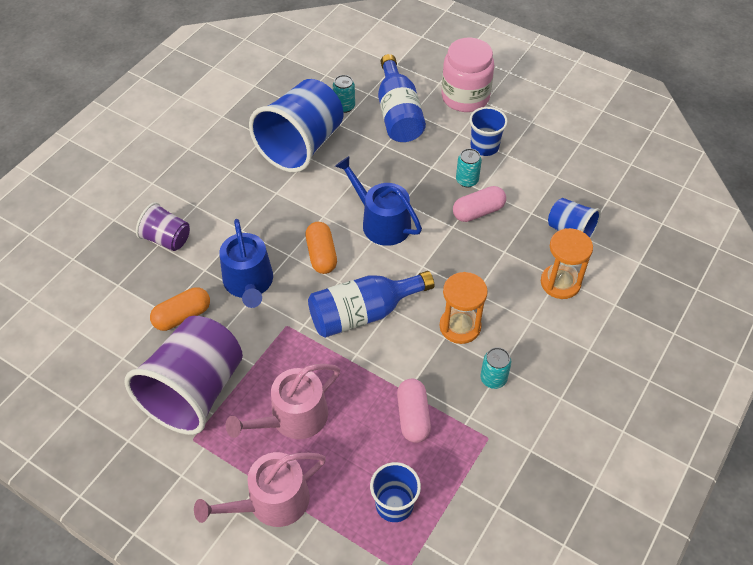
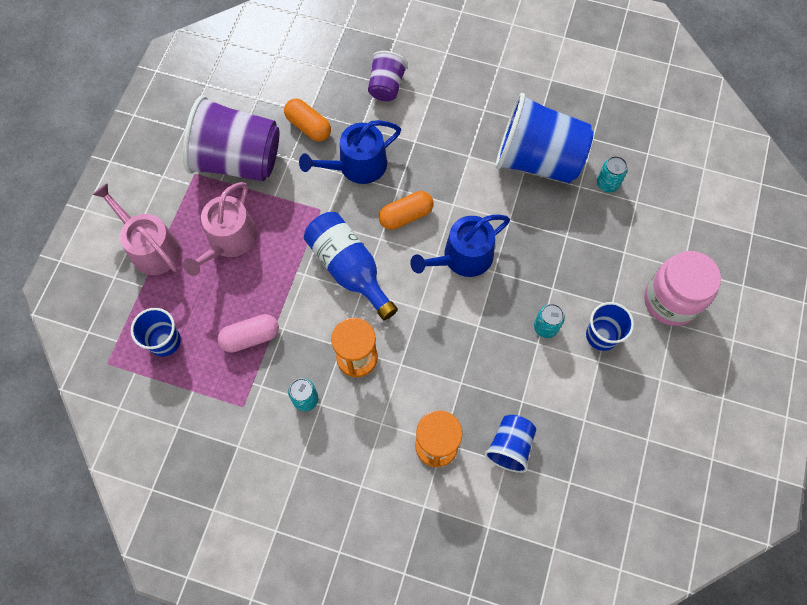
camera: 75 degrees right, 15 degrees up
(292, 418) = (228, 241): pink watering can -> pink watering can turned 105 degrees counterclockwise
(381, 222) = (462, 257): blue watering can -> blue watering can turned 150 degrees counterclockwise
(398, 114) = (617, 238): blue bottle -> none
(478, 211) = (506, 347): pink capsule -> none

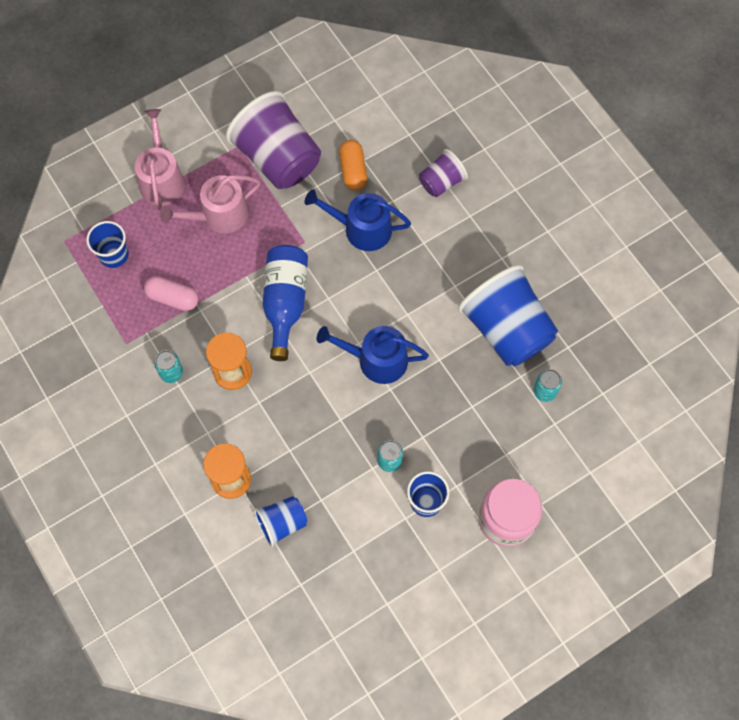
camera: 40 degrees right, 0 degrees up
(406, 216) = (363, 295): orange capsule -> none

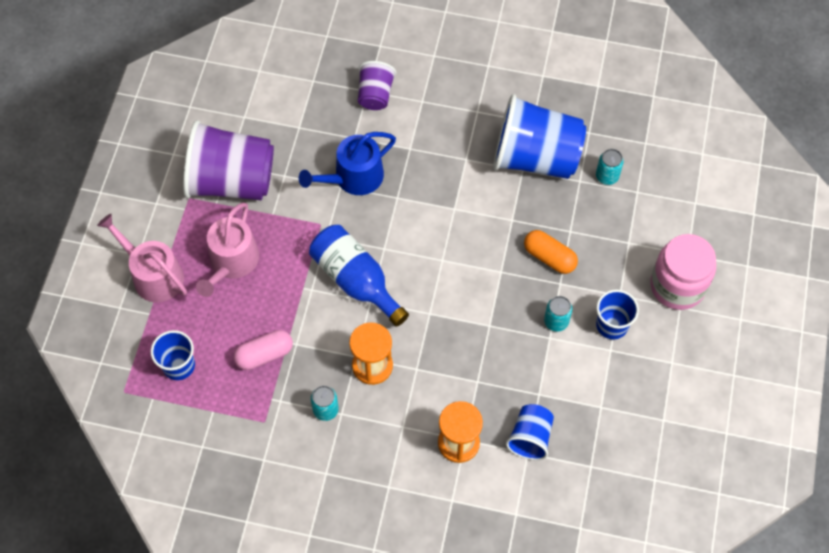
camera: 45 degrees left, 5 degrees down
(353, 171) = (300, 142): orange capsule -> orange capsule (549, 257)
(376, 360) = (468, 260): blue watering can -> none

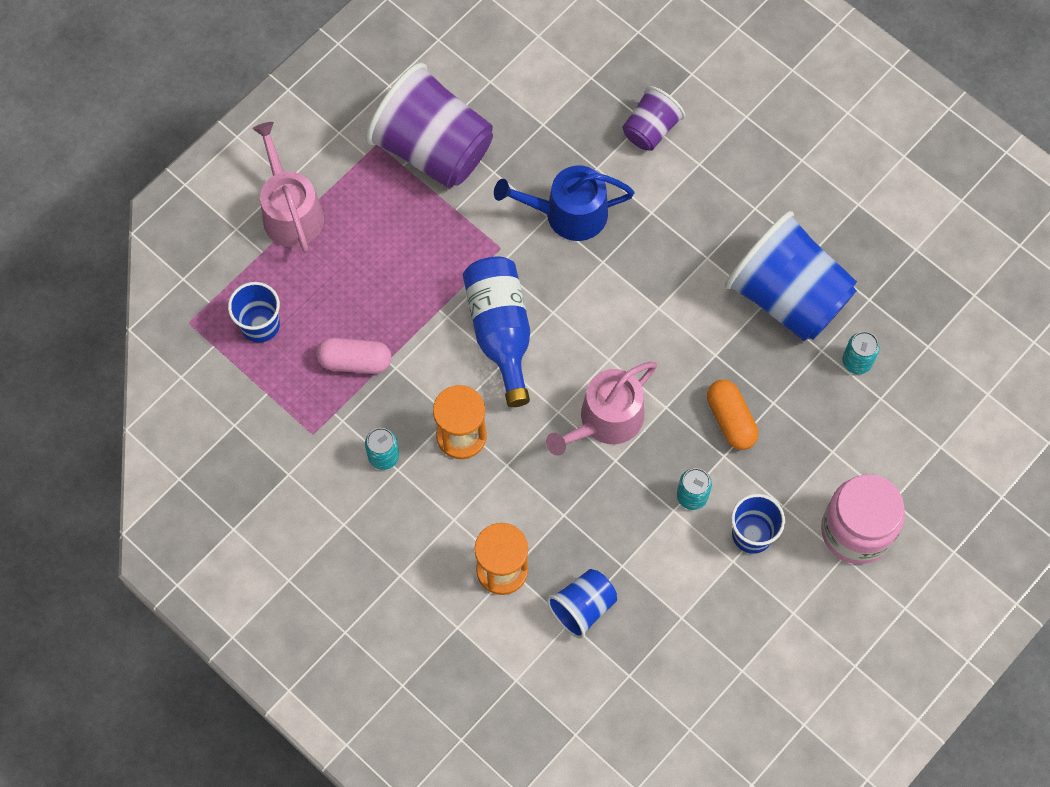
camera: 30 degrees right, 5 degrees up
(231, 262) = (380, 241): pink watering can -> pink watering can (605, 420)

